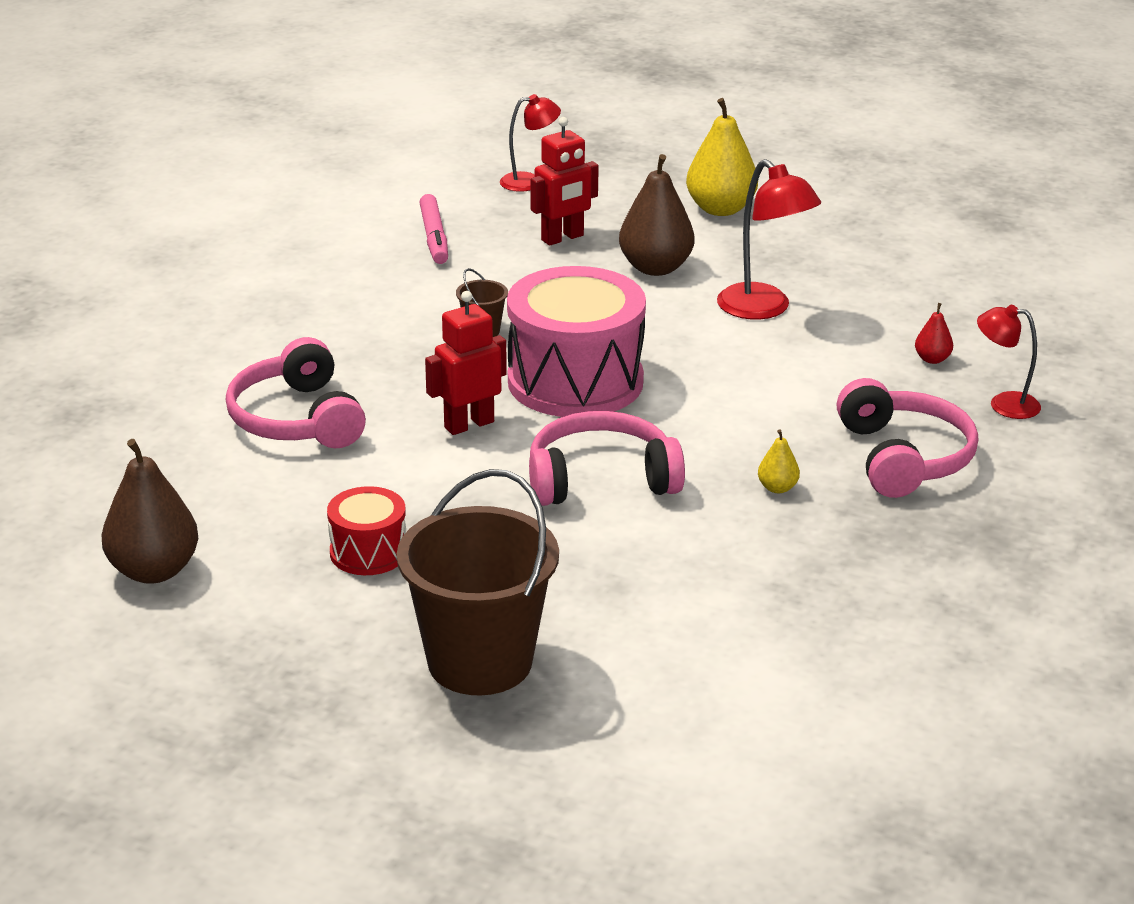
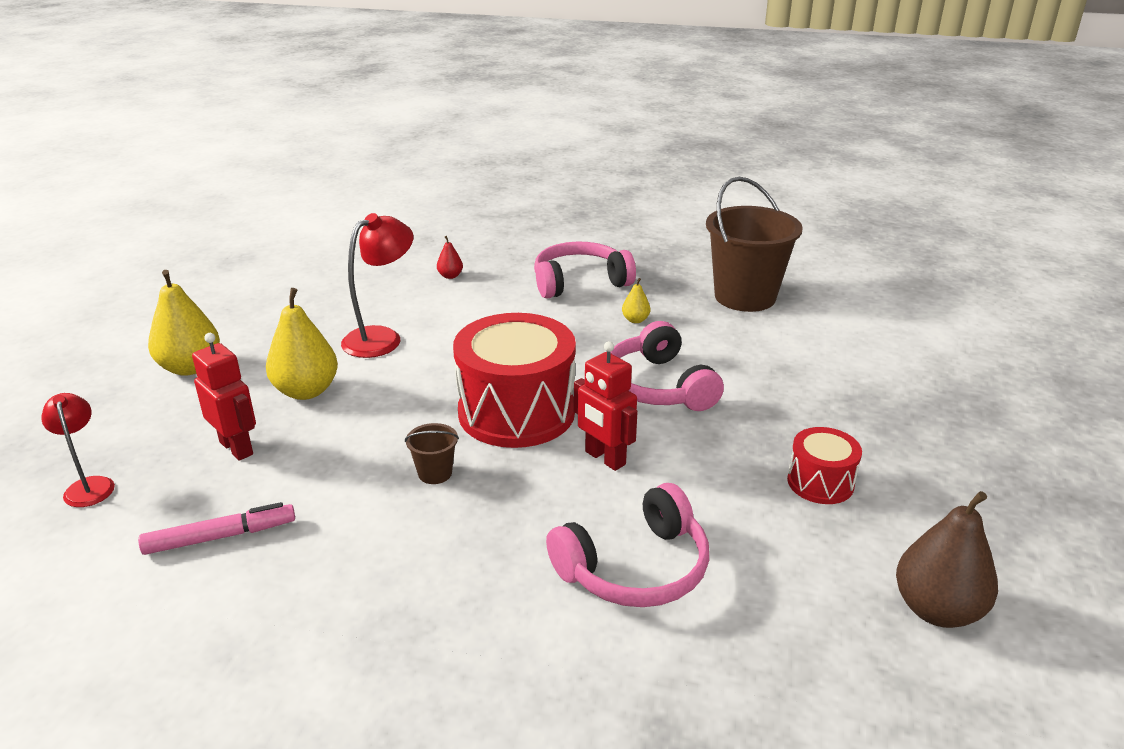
camera: 100 degrees left, 0 degrees up
(480, 662) = (908, 411): brown bucket -> brown bucket (745, 297)
(575, 381) = (516, 412): pink drum -> red drum
(655, 268) = (306, 391): brown pear -> yellow pear
(1004, 404) = (503, 255): red lamp -> none

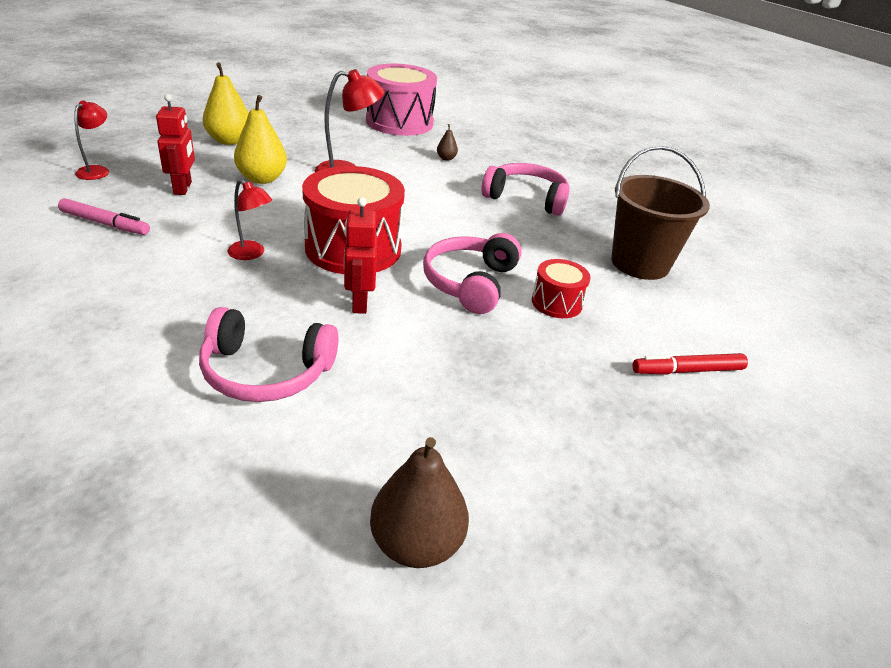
camera: 35 degrees right, 5 degrees up
(341, 257) = (399, 122): none -> pink drum
(435, 473) = (251, 254): brown bucket -> red lamp
(450, 276) = (446, 158): red pear -> brown pear
(635, 320) = (526, 238): yellow pear -> none
(820, 482) = (480, 406): red drum -> red drum (556, 303)
(892, 367) = (687, 370): none -> red marker

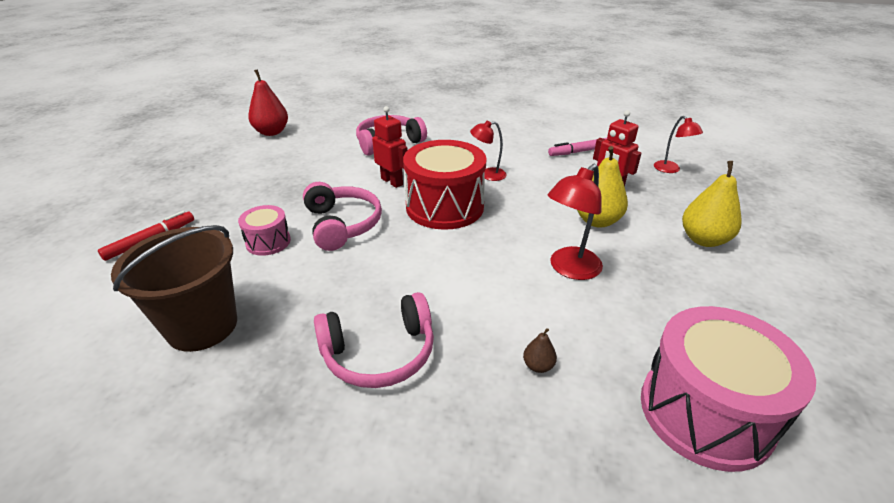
camera: 145 degrees right, 0 degrees up
(416, 544) = (272, 132): brown pear -> red pear
(556, 303) = (268, 242): red drum -> pink drum

